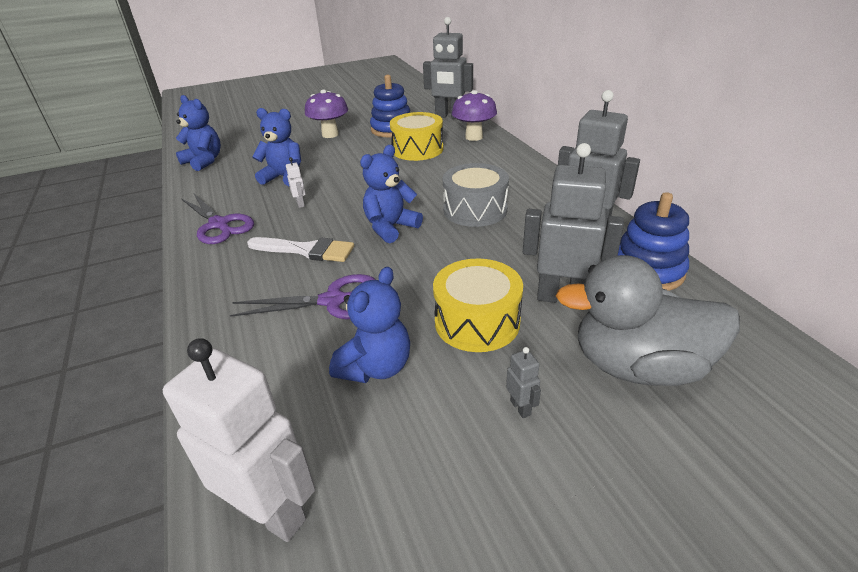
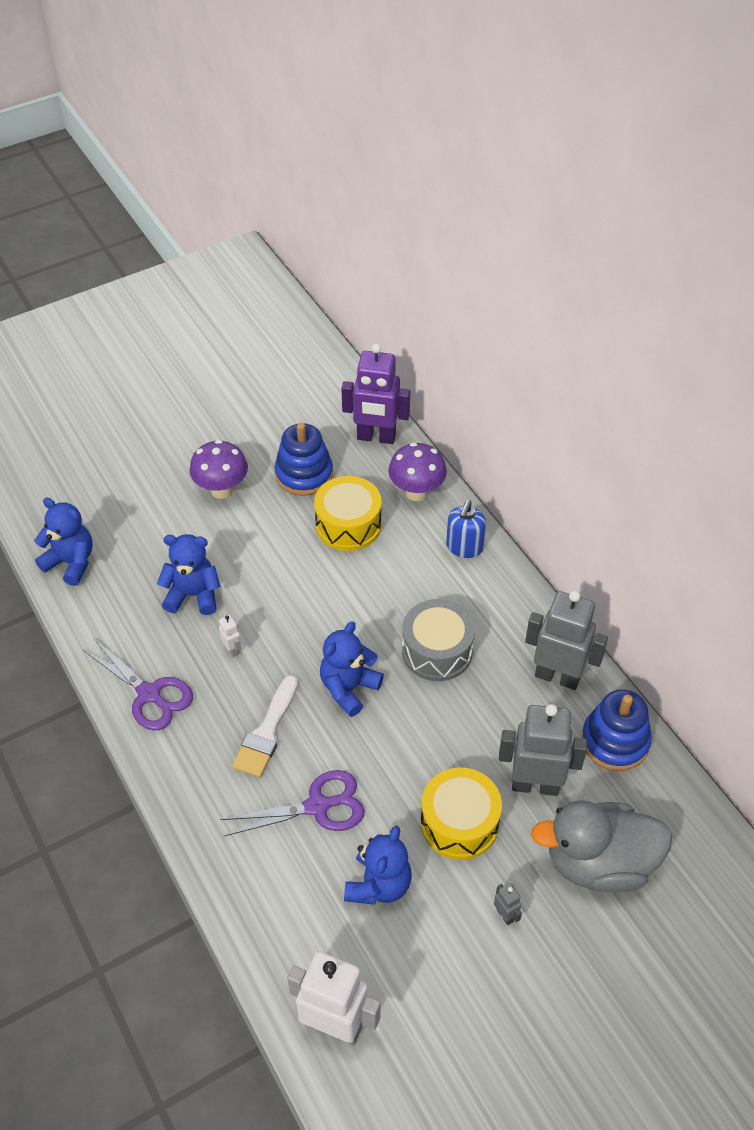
camera: 10 degrees left, 15 degrees up
(306, 250) = (266, 732): white brush -> white brush turned 105 degrees clockwise
(449, 116) = (376, 437): grey robot -> purple robot
(507, 160) = (464, 547): none -> blue soap dispenser

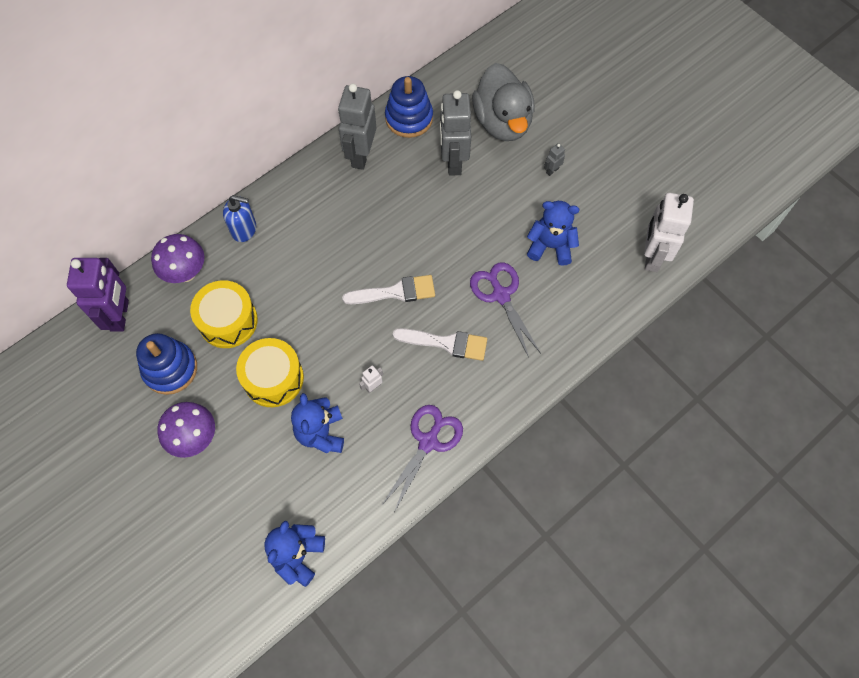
camera: 100 degrees left, 15 degrees up
(348, 688) = (395, 292): blue teddy bear -> white brush
(437, 651) = (350, 236): grey drum -> none
(459, 823) = (493, 204): yellow drum -> yellow drum (273, 378)

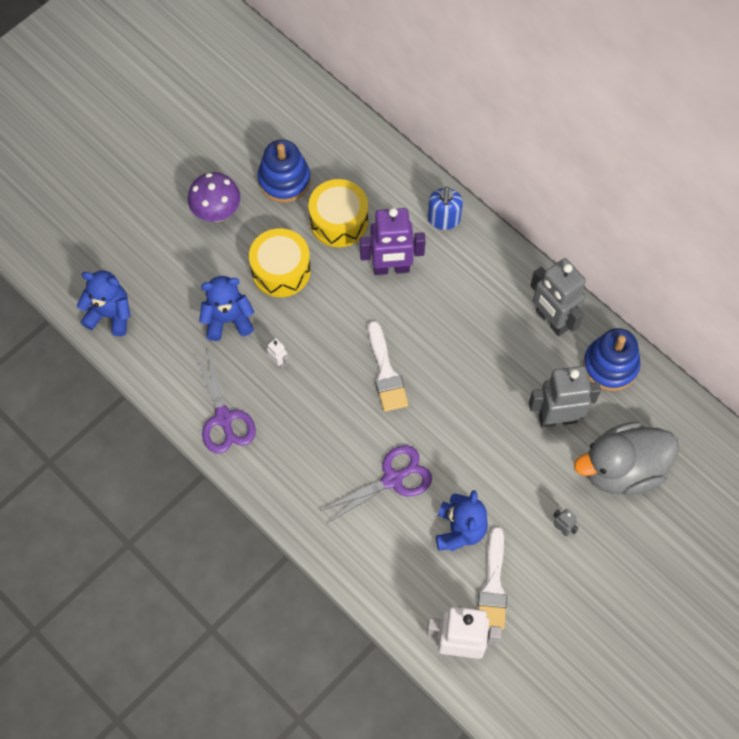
camera: 85 degrees right, 0 degrees up
(120, 315) = (336, 128): purple robot -> purple robot (391, 268)
(186, 273) = (388, 175): purple mushroom -> none
(361, 155) = (551, 320): grey robot -> grey robot turned 135 degrees counterclockwise
(428, 441) = (224, 418): purple scissors -> purple scissors turned 45 degrees clockwise
(446, 343) = (331, 427): white brush -> white brush (493, 585)

